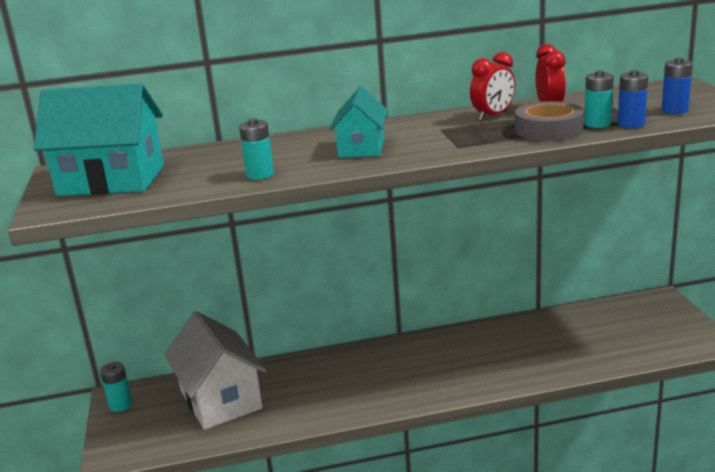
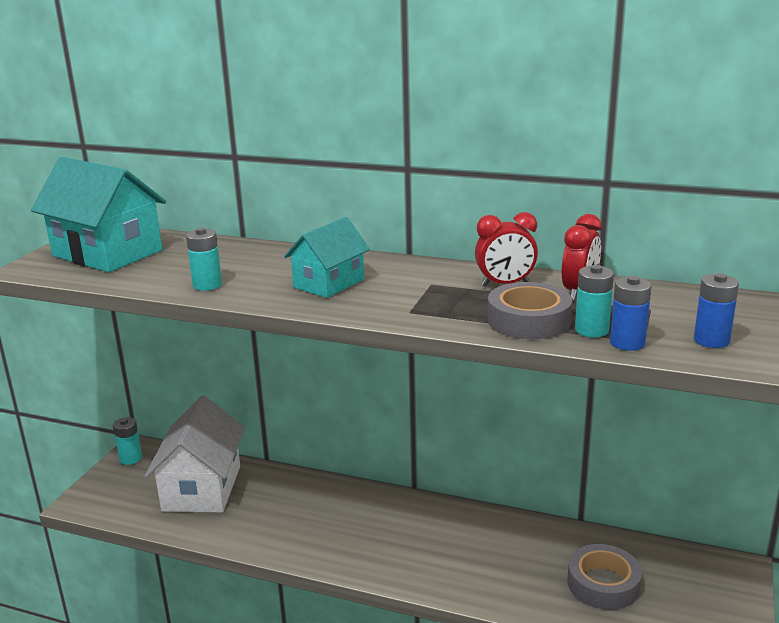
camera: 30 degrees right, 0 degrees up
(595, 338) = (603, 584): none -> grey tape

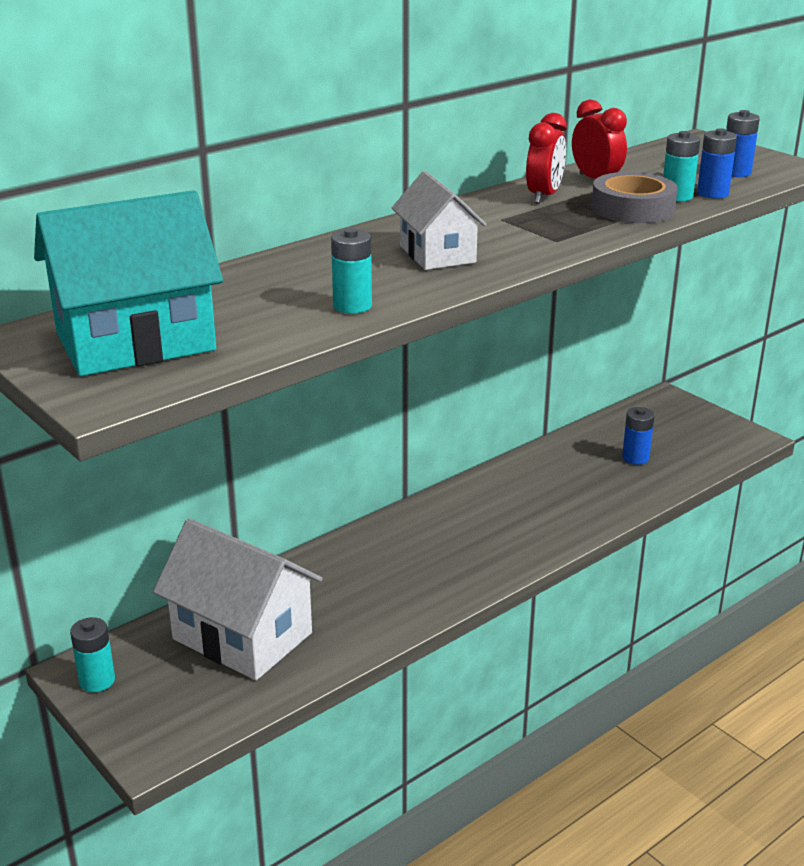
camera: 60 degrees left, 5 degrees up
(329, 283) = (437, 254): turquoise house -> white house
(603, 584) = (635, 458): grey tape -> blue battery

